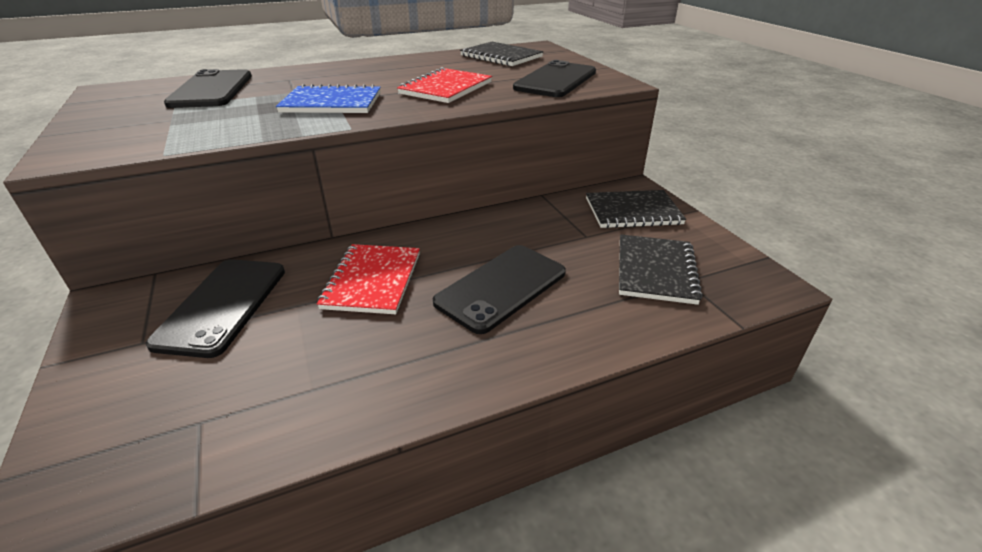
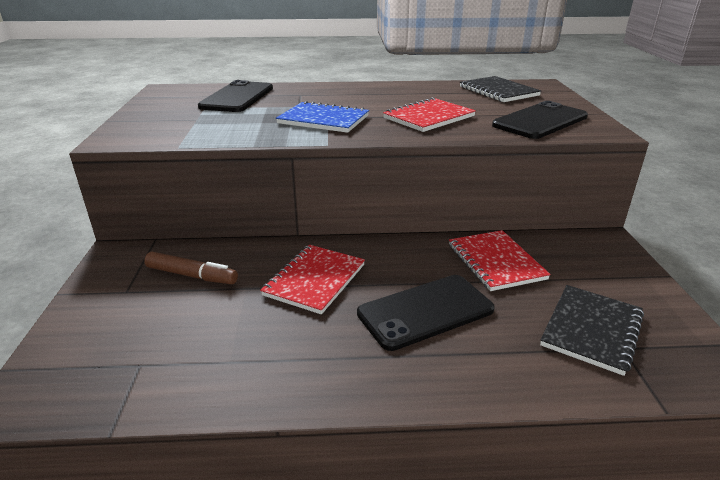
camera: 20 degrees right, 5 degrees down
(222, 305) = (192, 275): black phone -> brown marker
(547, 226) = (496, 262): none -> red notebook
(632, 211) = (593, 264): black notebook -> none

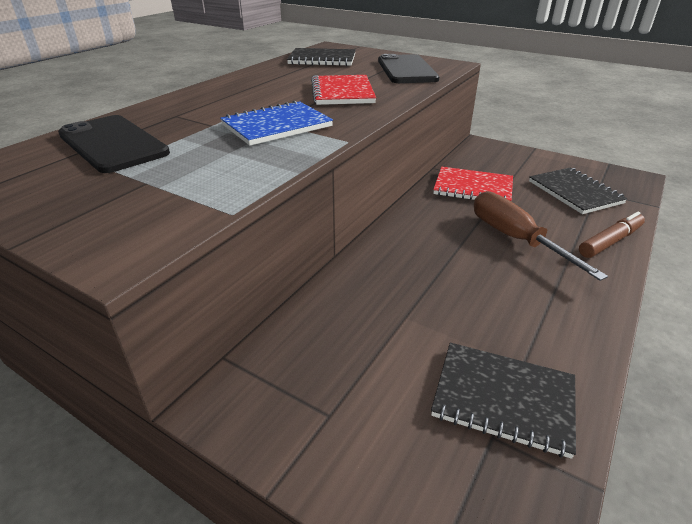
camera: 55 degrees left, 5 degrees up
(182, 360) = (503, 398): none -> black notebook
(192, 275) = (345, 348): brown marker -> brown marker (610, 241)
(315, 280) = (427, 272): red notebook -> none
(425, 311) = (515, 239): black phone -> brown screwdriver

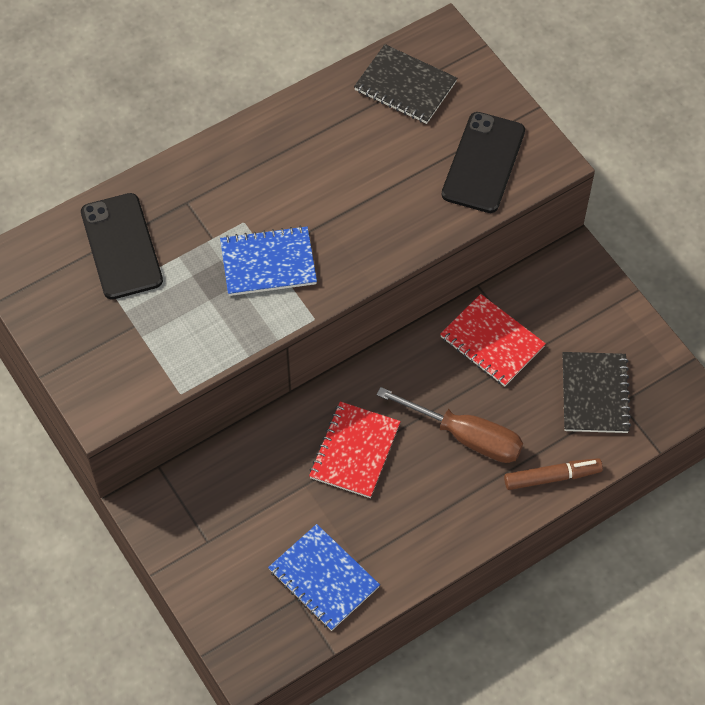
camera: 25 degrees right, 25 degrees up
(342, 92) = (370, 204): red notebook -> red notebook (355, 451)
(503, 398) = (324, 578): black notebook -> blue notebook
(515, 239) = (466, 436): brown screwdriver -> brown screwdriver turned 120 degrees clockwise

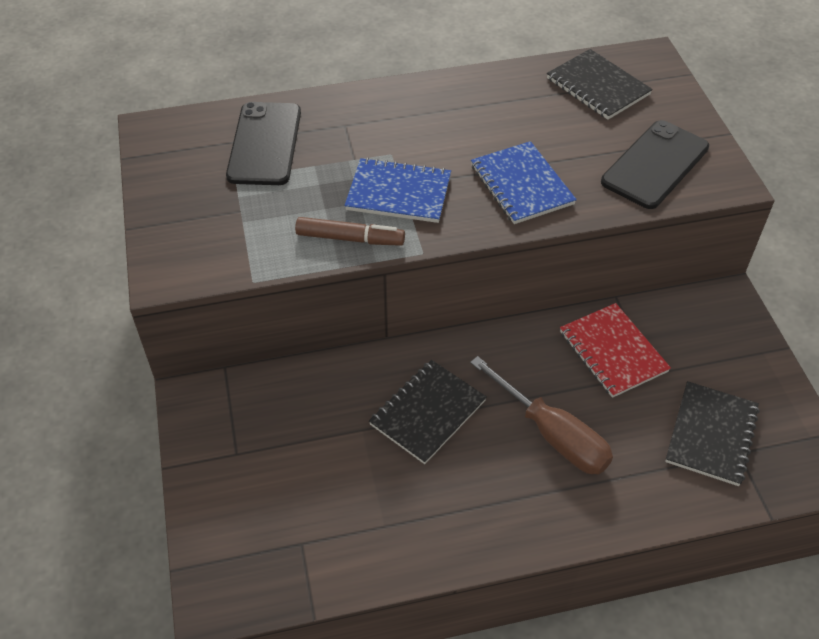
camera: 20 degrees right, 10 degrees down
(324, 578) = (339, 532): blue notebook -> blue notebook (522, 185)
(355, 451) = (428, 413): red notebook -> black notebook
(552, 477) = (636, 506): brown marker -> brown marker (350, 238)

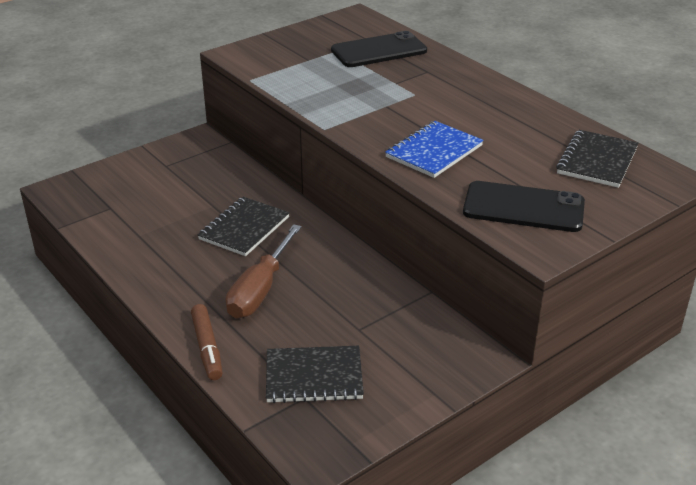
camera: 65 degrees right, 15 degrees down
(350, 238) = (315, 100): brown marker -> brown marker (207, 348)
(398, 193) = (376, 106): blue notebook -> none
(428, 413) = (244, 228): black notebook -> black notebook turned 75 degrees counterclockwise
(613, 351) = (367, 302): red notebook -> none

